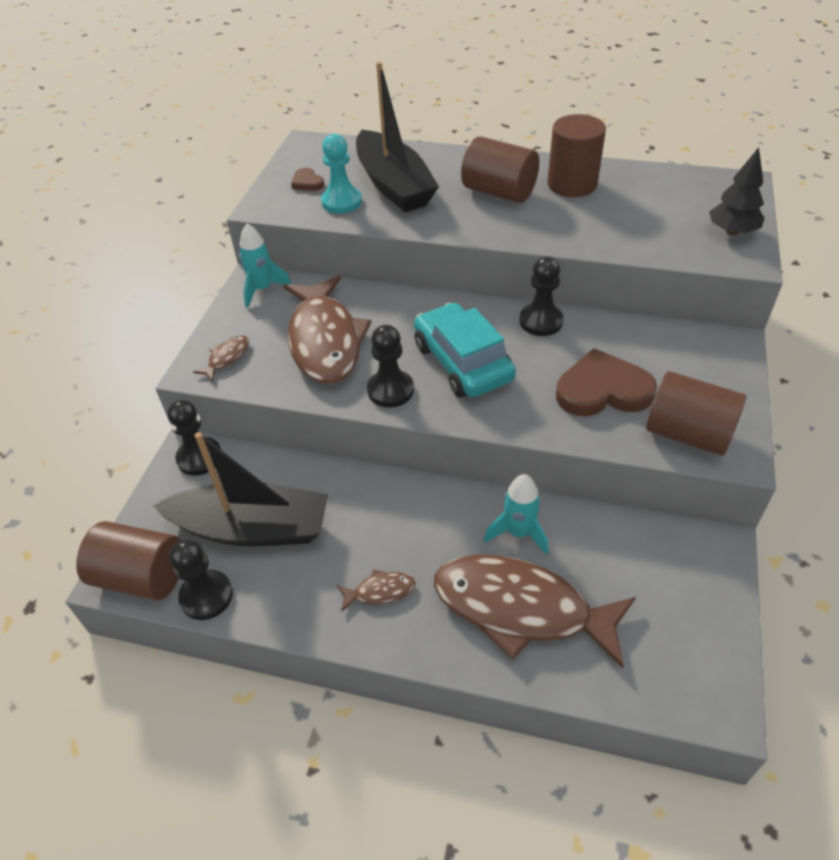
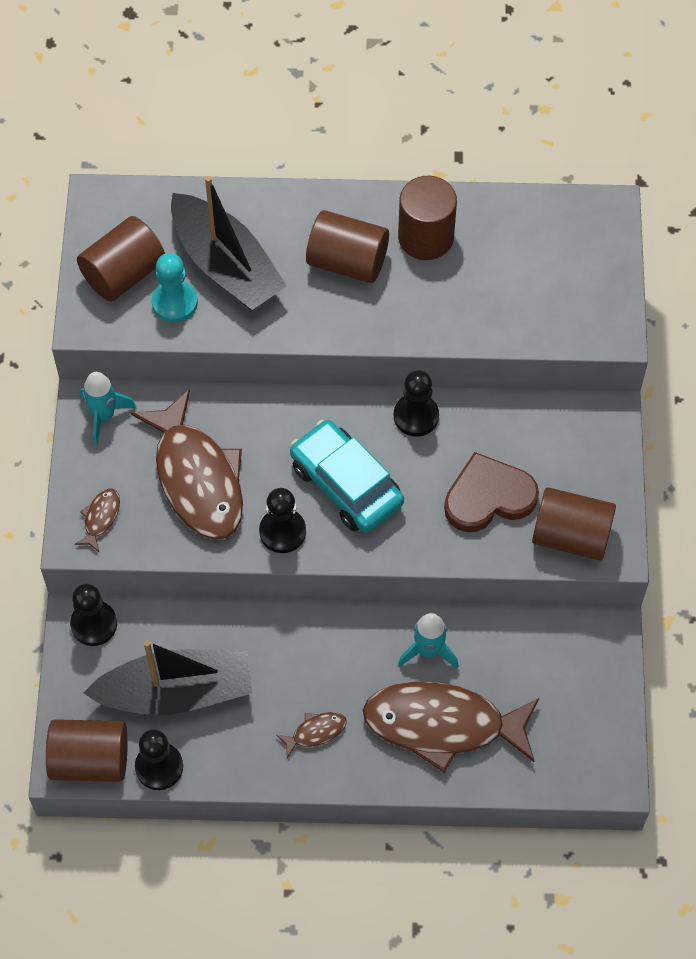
camera: 15 degrees left, 15 degrees up
(307, 182) = (124, 274): brown heart -> brown cylinder
(732, 231) = (598, 293): black tree -> none

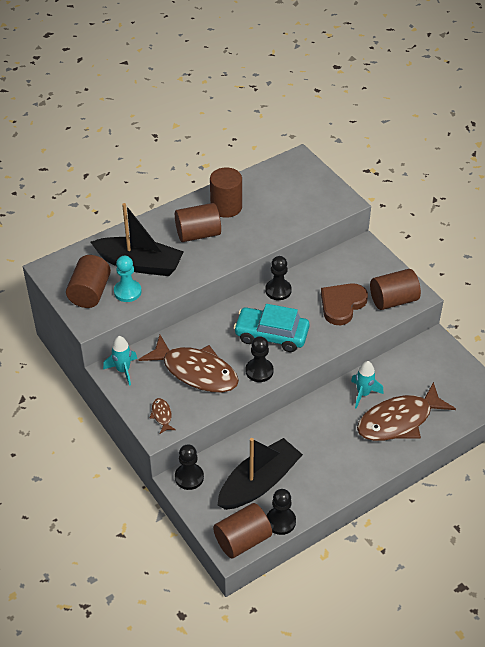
camera: 35 degrees left, 15 degrees down
(315, 732) = (343, 459): brown fish -> none

